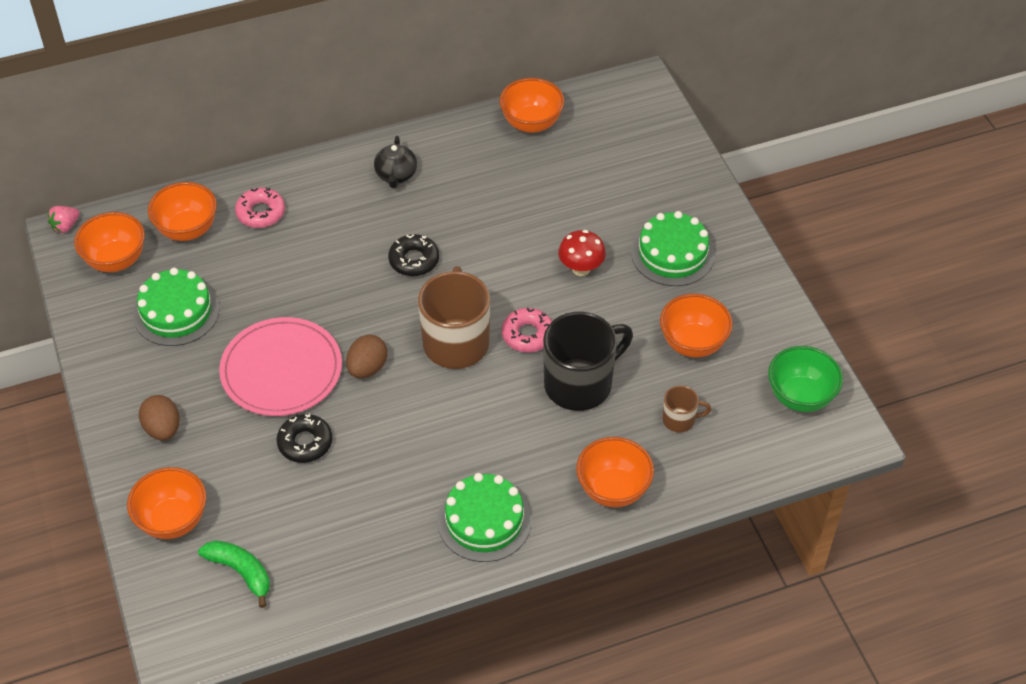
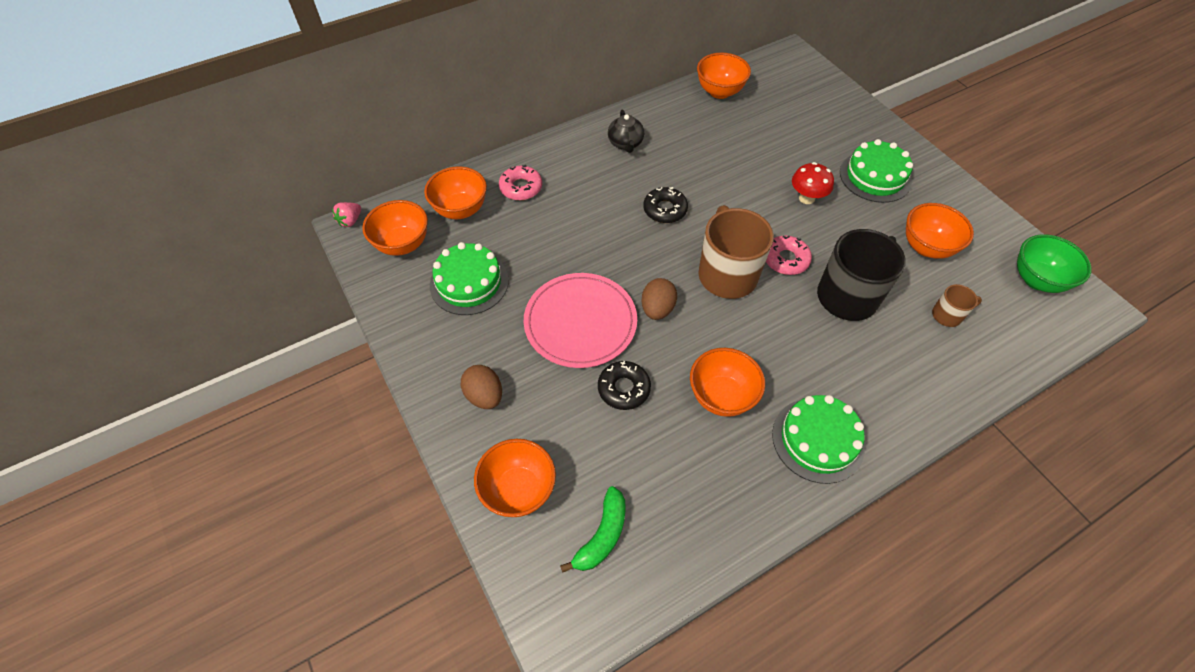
camera: 10 degrees left, 5 degrees up
(241, 572) = (602, 535): green banana -> green banana turned 90 degrees clockwise
(613, 489) = (920, 389): orange bowl -> orange bowl (721, 396)

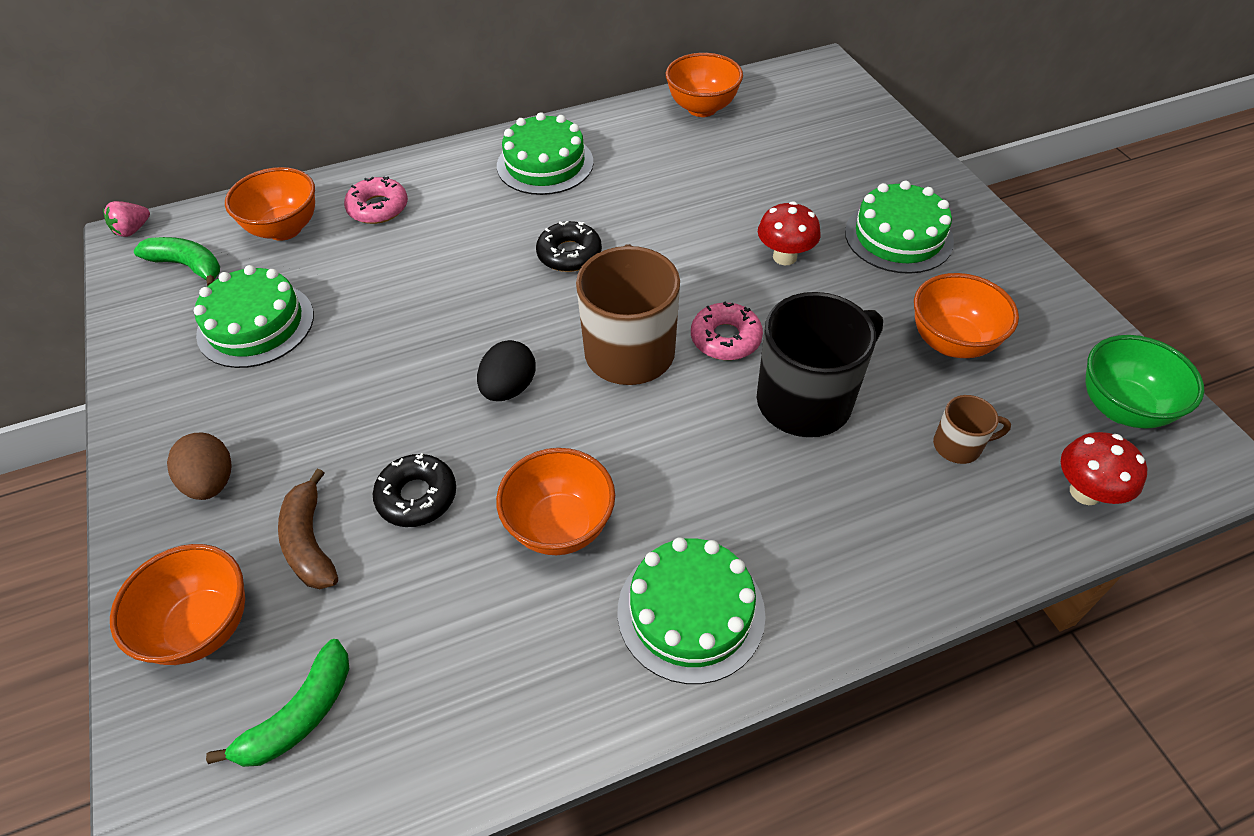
camera: 10 degrees right, 5 degrees down
(403, 244) = (188, 266): orange bowl -> green banana
(566, 427) = (310, 542): none -> brown banana
(580, 322) = (390, 394): pink plate -> none
(625, 144) = (545, 164): black teapot -> green cake
(657, 309) = (509, 388): brown egg -> black egg
(1027, 336) = (1085, 492): none -> red mushroom

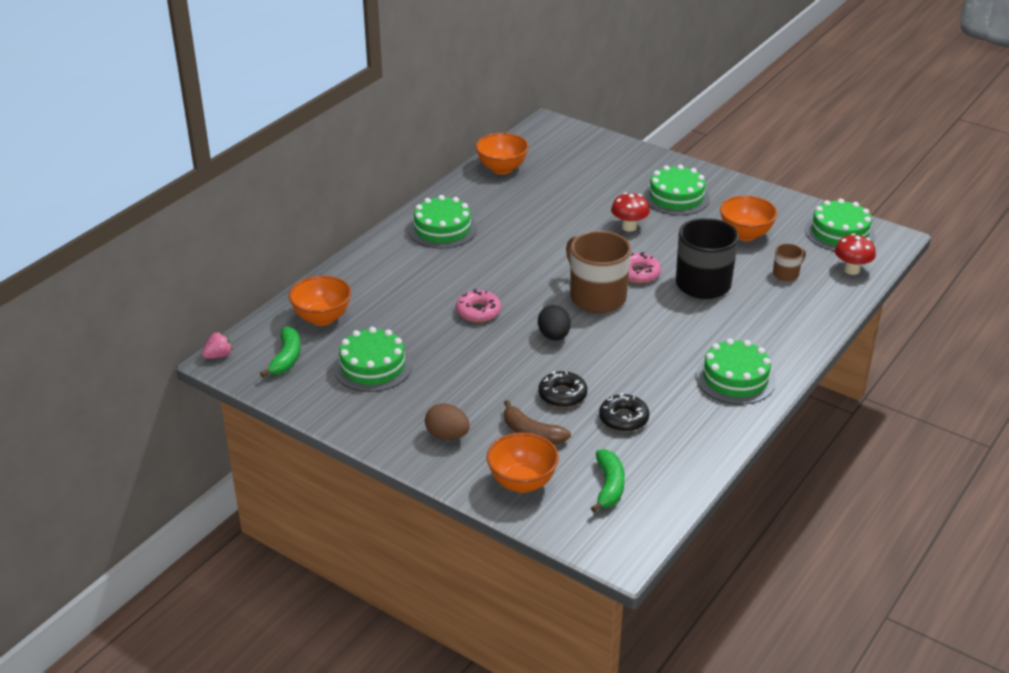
camera: 35 degrees left, 15 degrees down
(133, 230) = (218, 356): pink strawberry -> pink strawberry turned 135 degrees counterclockwise
(188, 266) = (286, 358): green banana -> green banana turned 105 degrees clockwise
(378, 208) = (367, 287): pink donut -> pink donut (478, 311)
(560, 526) = (644, 376): orange bowl -> none
(569, 254) = (512, 267): black donut -> black donut (623, 418)
(1121, 408) = (839, 233): green bowl -> green cake

